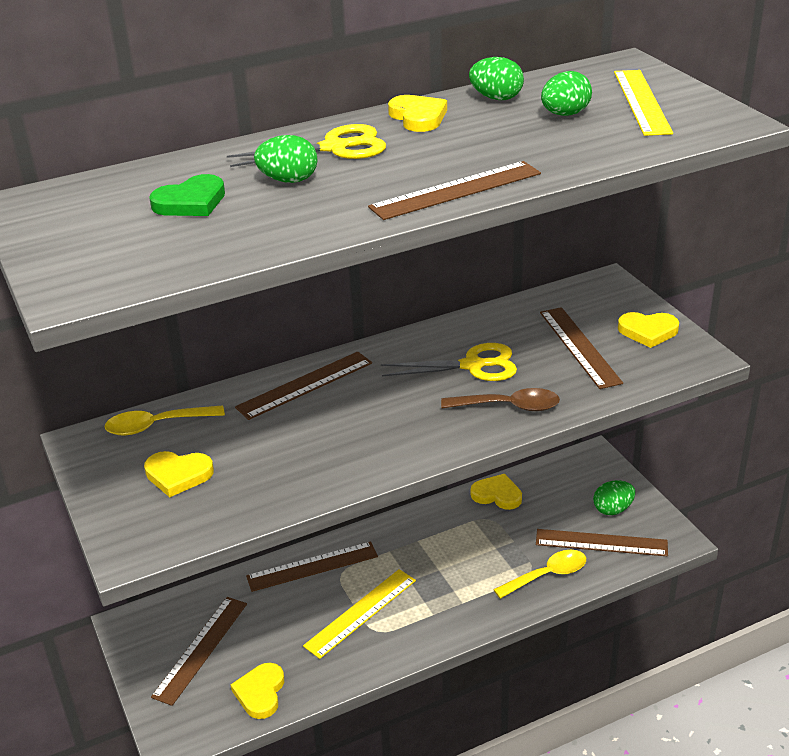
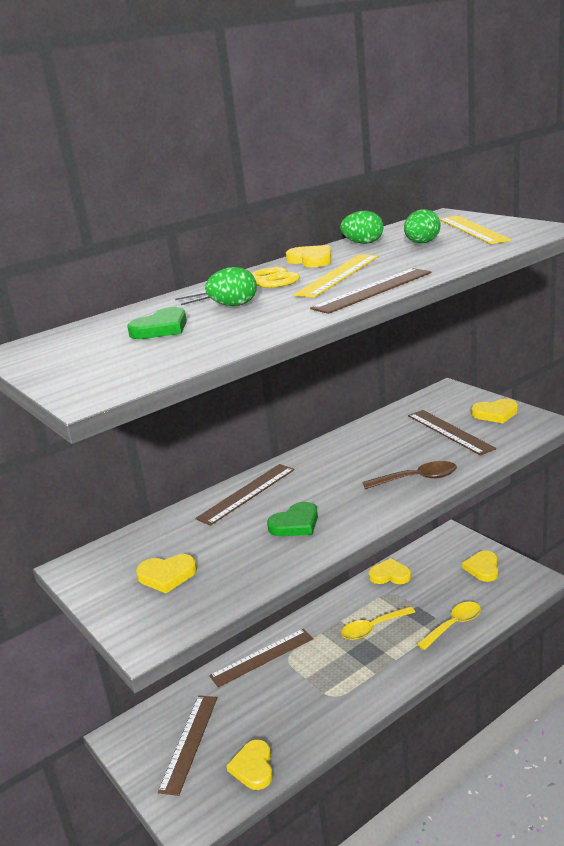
camera: 10 degrees left, 10 degrees down
(156, 425) = (133, 543): yellow spoon -> yellow spoon (372, 628)
(343, 438) = (295, 524): none -> green heart
(361, 613) = (315, 684): yellow ruler -> yellow ruler (338, 275)
(473, 366) = (375, 457): yellow scissors -> none
(601, 543) = (485, 593): brown ruler -> none
(613, 509) = (483, 568): green egg -> yellow heart

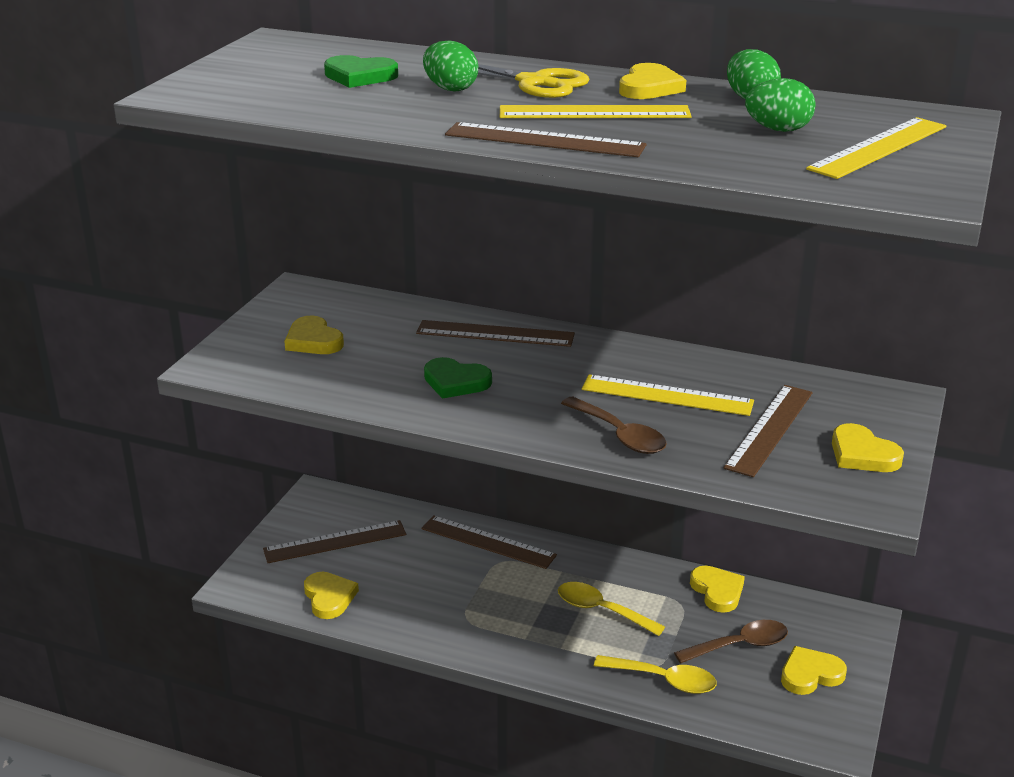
camera: 55 degrees right, 5 degrees up
(253, 767) = (329, 597): yellow heart -> yellow heart turned 105 degrees clockwise
(385, 452) = (667, 395): none -> yellow ruler
(442, 584) = (740, 645): none -> brown spoon

